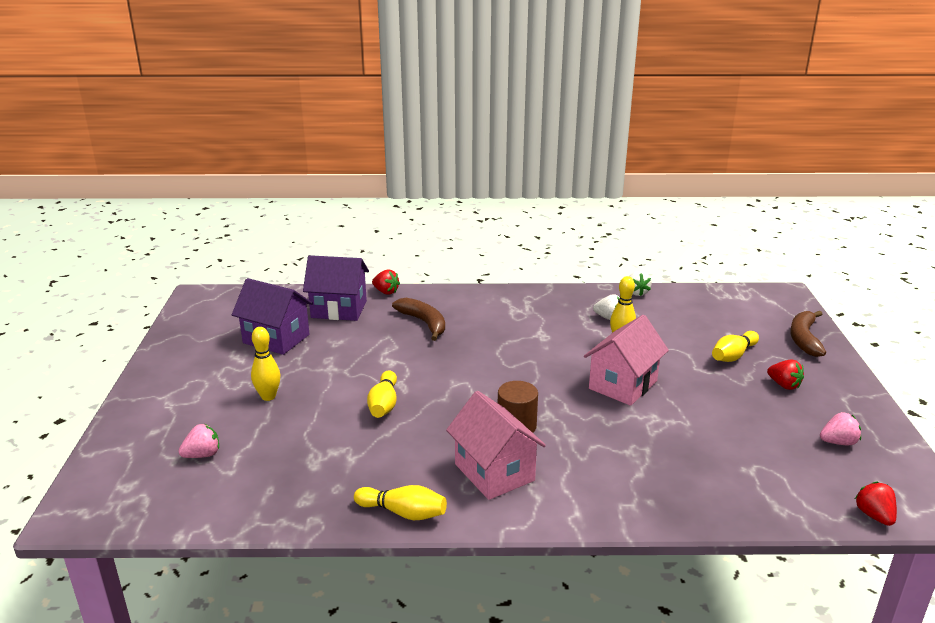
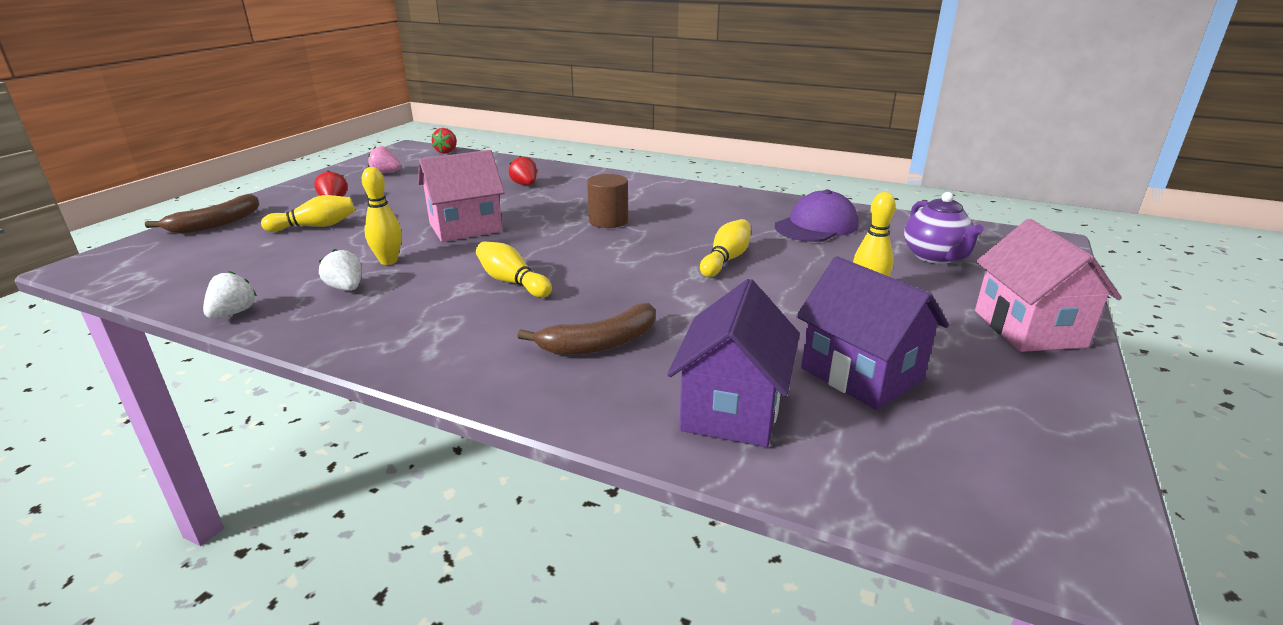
camera: 155 degrees left, 0 degrees up
(202, 455) = (935, 257): pink strawberry -> purple teapot
(314, 475) = (816, 226): none -> purple cap
(339, 309) = (732, 409): purple house -> purple house turned 75 degrees clockwise
(386, 292) = (616, 430): red strawberry -> red strawberry (525, 185)
(403, 513) = (748, 197): yellow bowling pin -> yellow bowling pin (512, 282)
(424, 323) = (600, 343): brown banana -> brown banana turned 105 degrees counterclockwise
(494, 472) = (659, 202): pink house -> pink house (1028, 328)

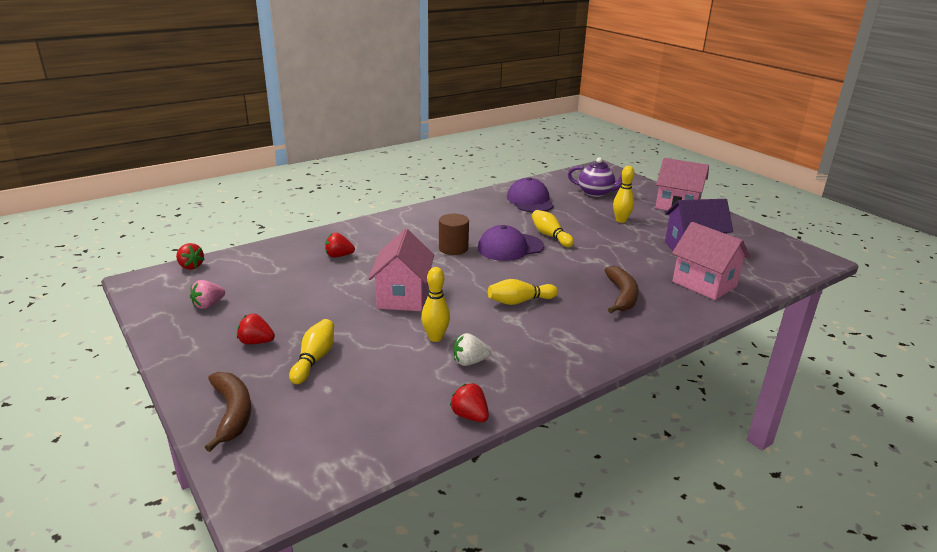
camera: 60 degrees left, 0 degrees up
(233, 313) = (470, 416): white strawberry -> red strawberry
(653, 246) = (510, 247): none -> purple cap
(732, 409) = (704, 284): purple house -> pink house

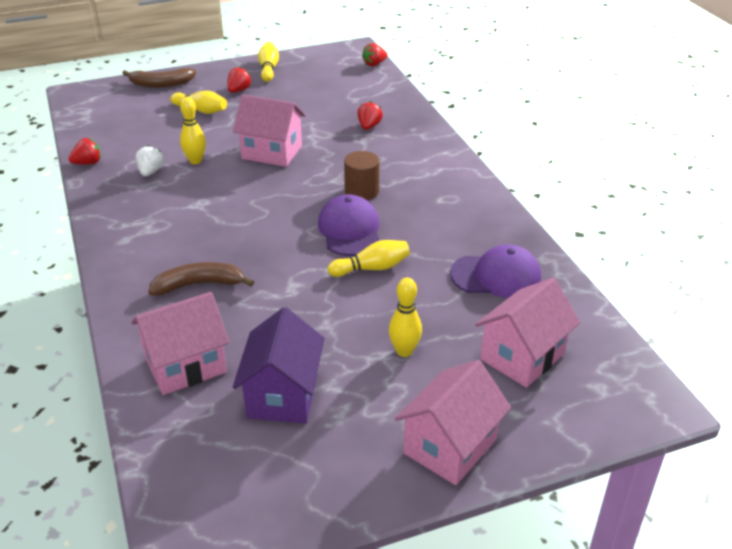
camera: 105 degrees right, 10 degrees up
(208, 305) = (304, 73): pink strawberry -> none
(519, 301) = (227, 213): yellow bowling pin -> yellow bowling pin (268, 69)
(596, 193) = (522, 357): purple teapot -> pink house
(622, 296) = (199, 285): brown banana -> brown banana turned 150 degrees clockwise

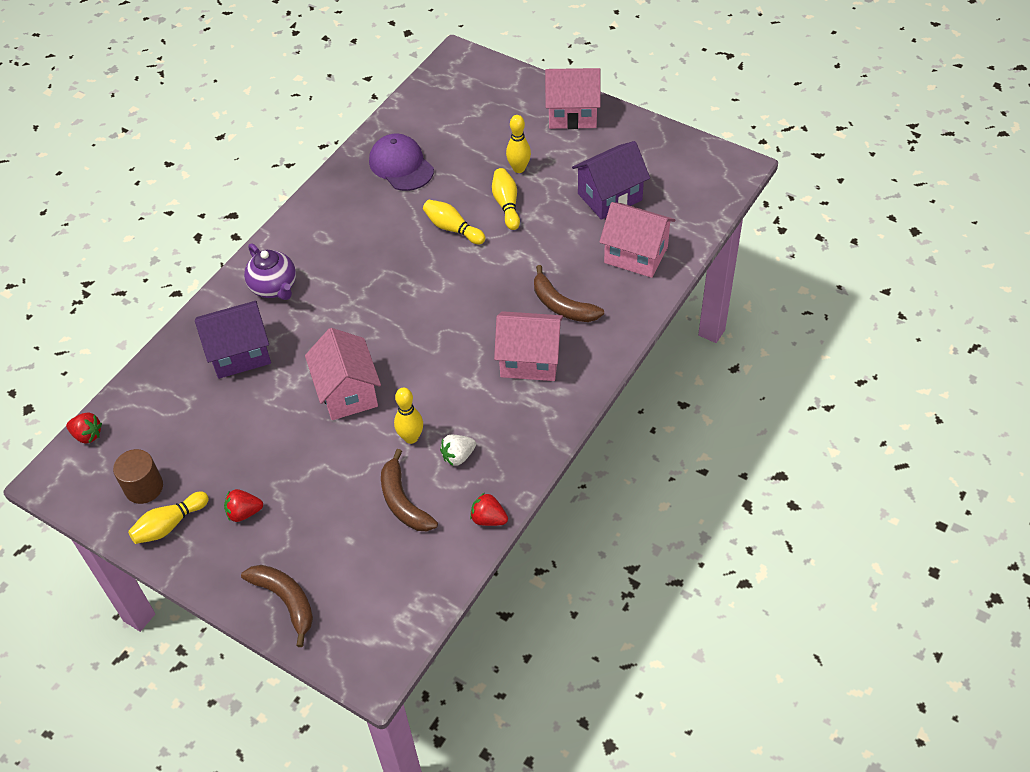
camera: 125 degrees left, 15 degrees up
(154, 139) = (403, 502): none -> brown banana
(201, 110) = (315, 511): yellow bowling pin -> yellow bowling pin (506, 204)
(350, 230) = (418, 267): purple cap -> none
(361, 191) = (358, 292): brown cylinder -> brown cylinder (144, 487)
(369, 126) = (240, 354): red strawberry -> purple house
(417, 159) = (274, 287): none -> purple teapot
(522, 357) = (472, 119): pink house -> pink house (530, 360)

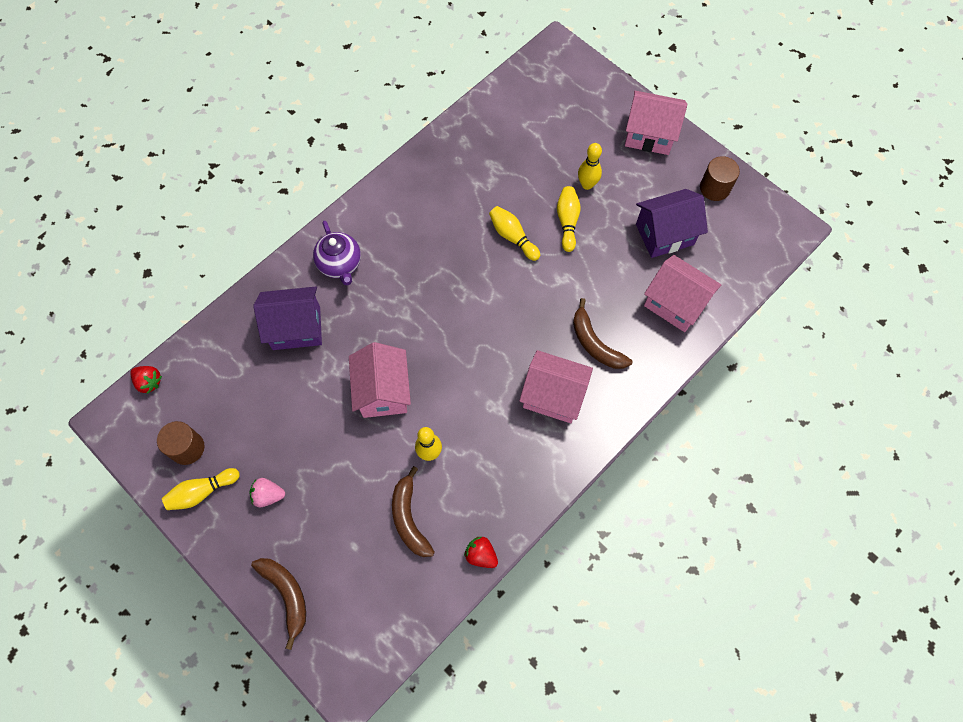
camera: 10 degrees right, 15 degrees up
(244, 512) = (268, 495): red strawberry -> pink strawberry
(401, 165) = (480, 157): purple cap -> none
(458, 456) = (467, 482): white strawberry -> none
(650, 147) = (714, 188): none -> brown cylinder

